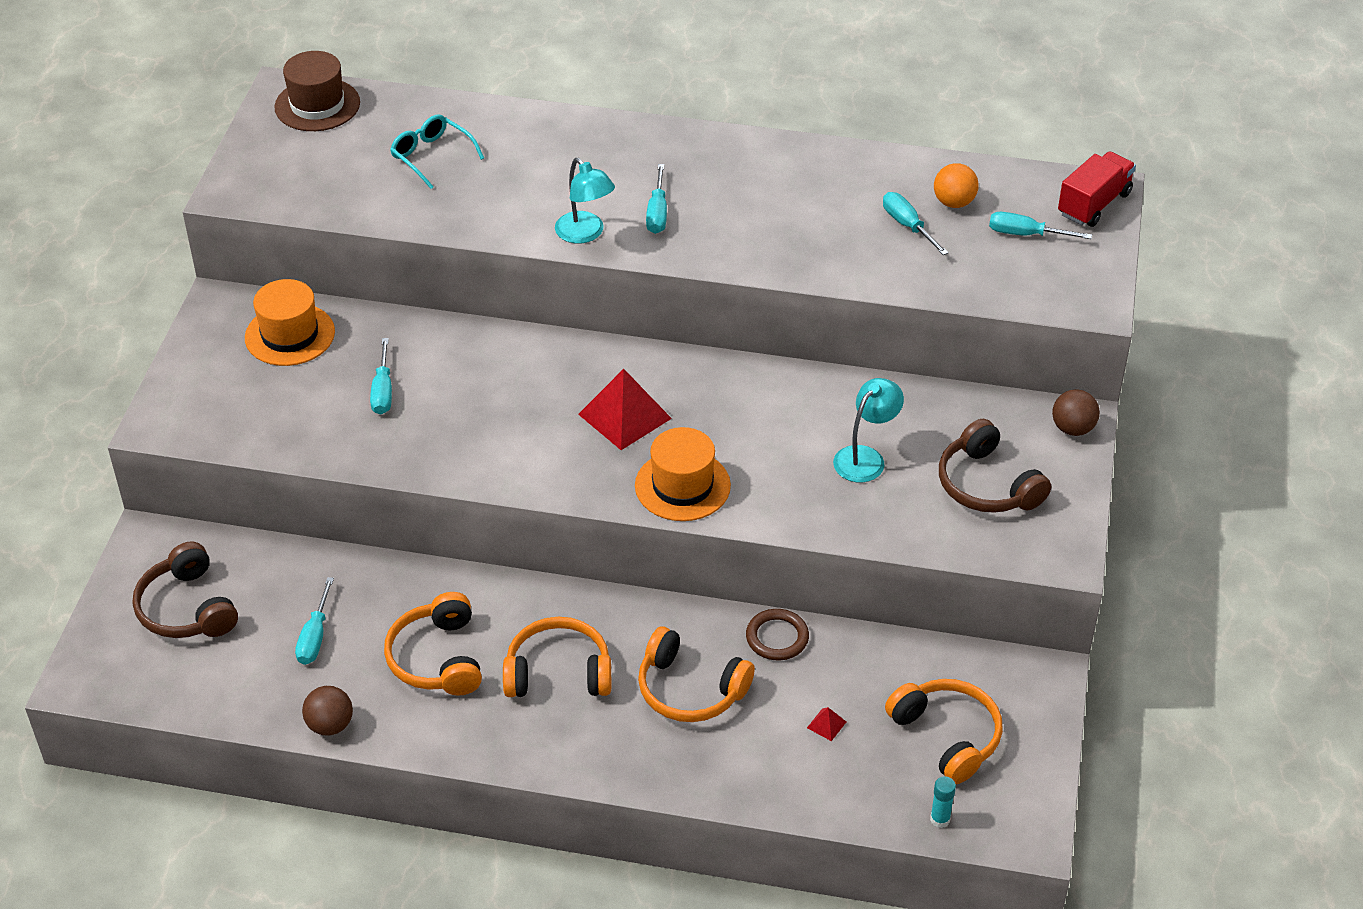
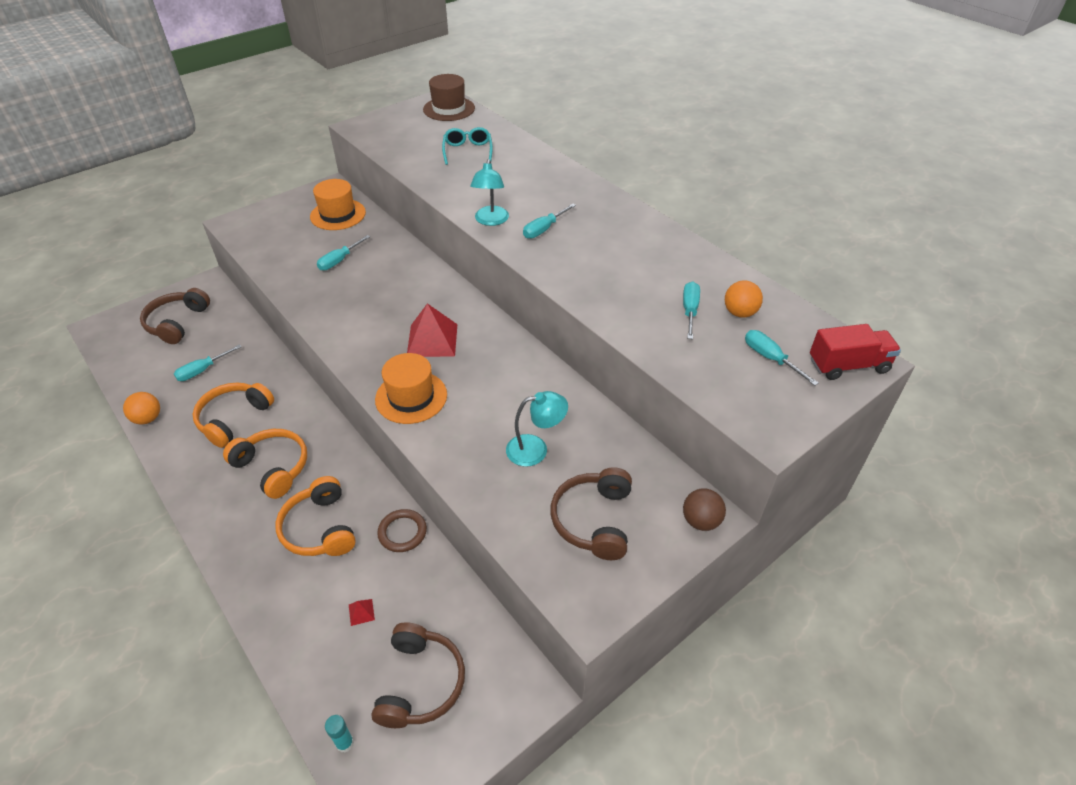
camera: 40 degrees right, 0 degrees up
(330, 725) = (148, 418): brown ball -> orange ball
(947, 736) = (420, 683): orange headphones -> brown headphones

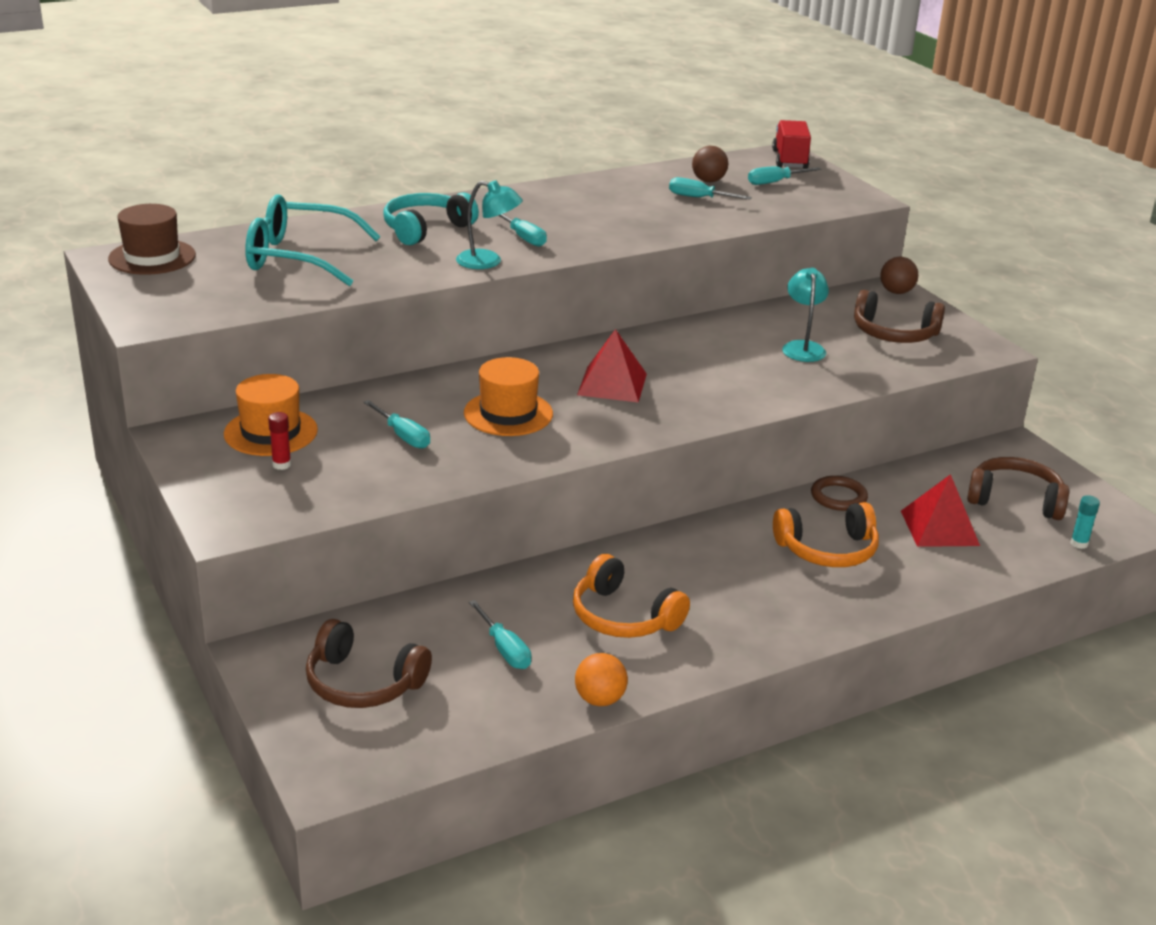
camera: 80 degrees left, 15 degrees down
(273, 467) = (725, 583): orange headphones -> none
(300, 225) = (281, 465): none -> red glue stick
(361, 612) = (939, 528): red pyramid -> red pyramid, size x2.46
(411, 397) = (710, 404): orange hat -> orange hat (508, 413)
(468, 151) = (298, 257): turquoise glasses -> turquoise glasses, size x1.76
(538, 187) = (426, 229): none -> turquoise headphones
(739, 313) = (708, 181): orange ball -> brown ball

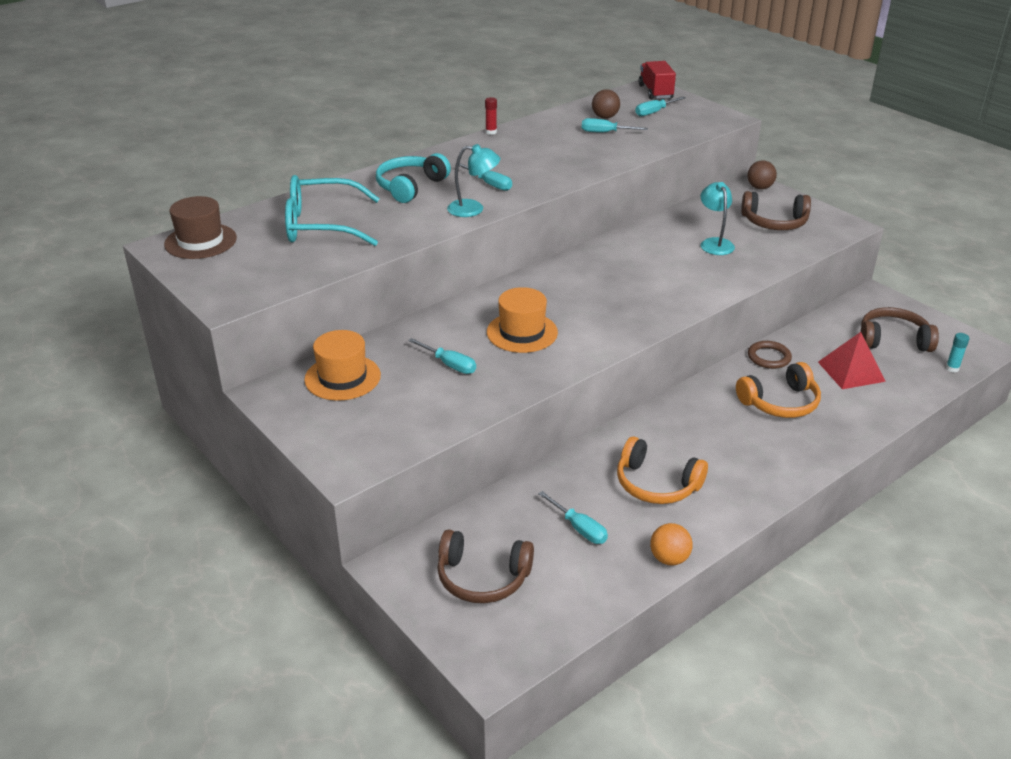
camera: 10 degrees left, 5 degrees up
(281, 465) = (364, 405): red glue stick -> red glue stick (491, 132)
(612, 384) = (589, 295): red pyramid -> none

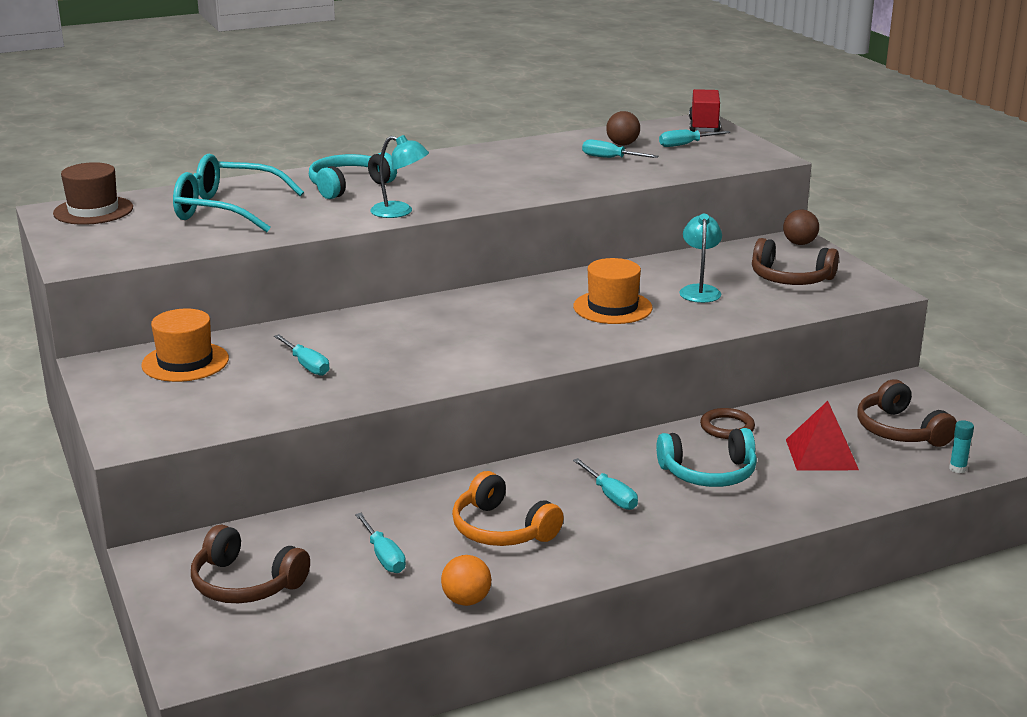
camera: 15 degrees right, 10 degrees down
(490, 184) = (437, 192): turquoise screwdriver -> turquoise screwdriver (610, 496)
(491, 132) = (479, 146): red glue stick -> none
(522, 332) = (408, 346): orange hat -> orange hat (612, 307)
(780, 402) = (708, 473): orange headphones -> turquoise headphones
(893, 340) = (900, 430): brown headphones -> brown headphones turned 135 degrees counterclockwise

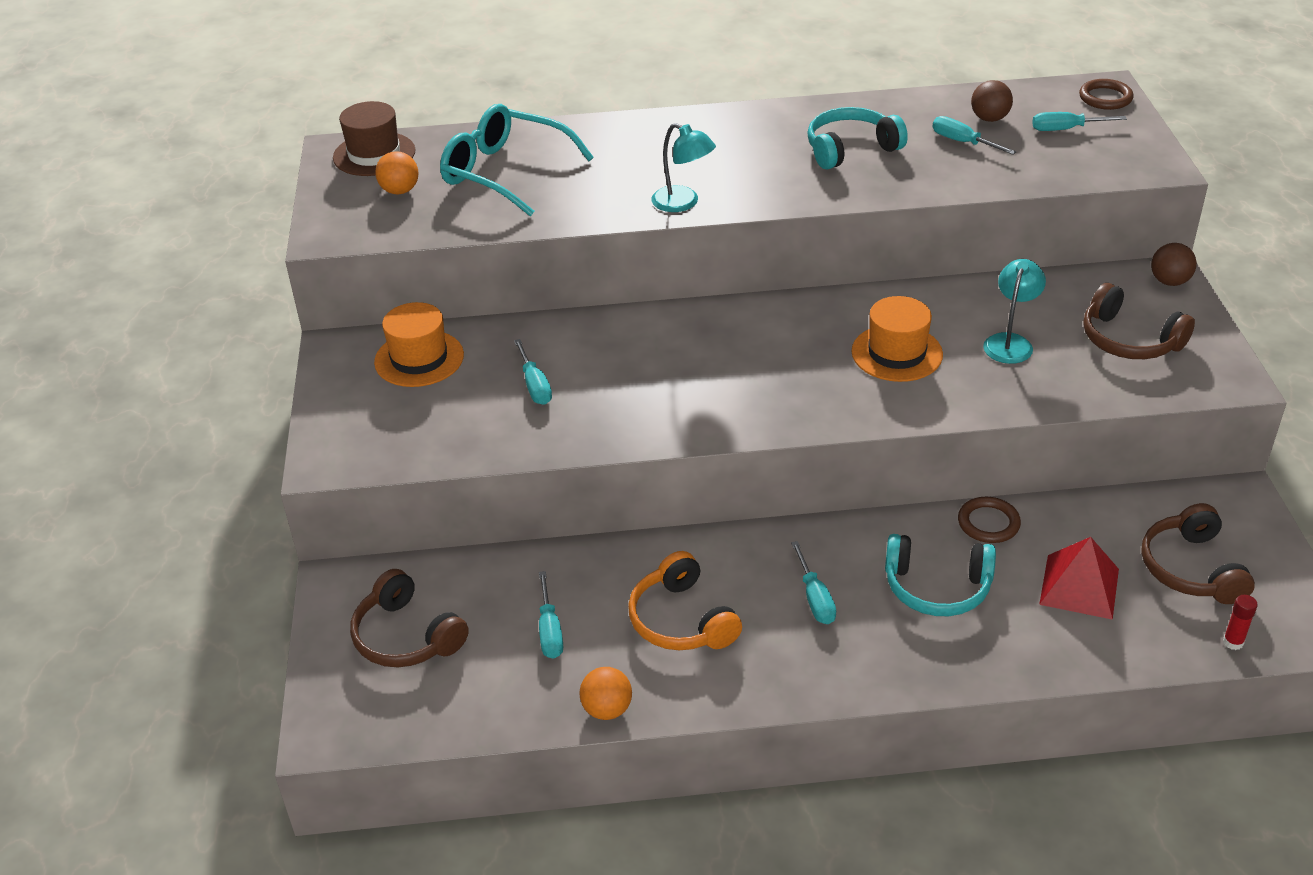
camera: 20 degrees right, 15 degrees up
(132, 229) = (400, 191): none -> orange ball
(348, 186) = (647, 151): turquoise headphones -> turquoise headphones (851, 149)
(704, 126) = (1105, 98): red truck -> brown ring
(957, 469) = (1233, 642): turquoise glue stick -> red glue stick

